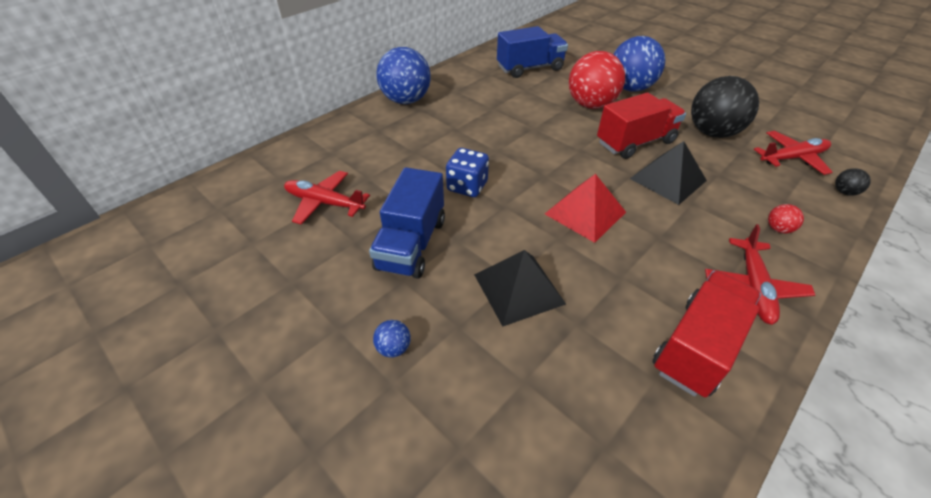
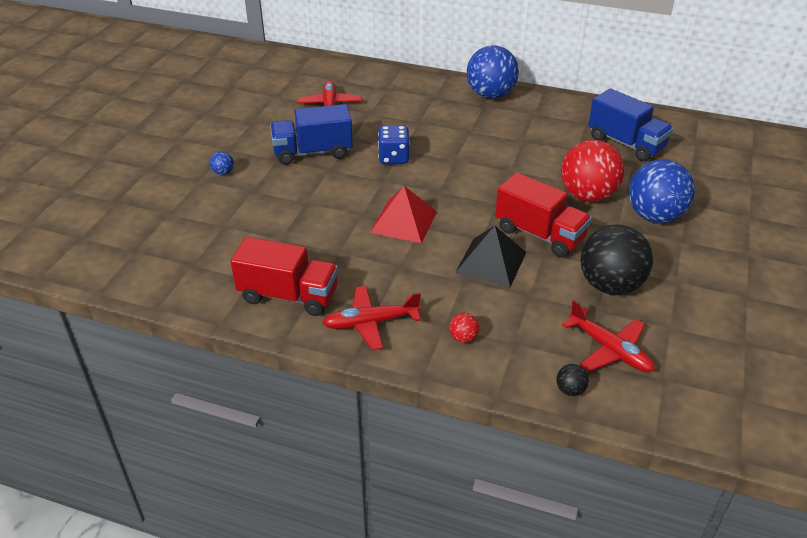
camera: 65 degrees right, 5 degrees down
(518, 289) = (298, 207): black pyramid -> none

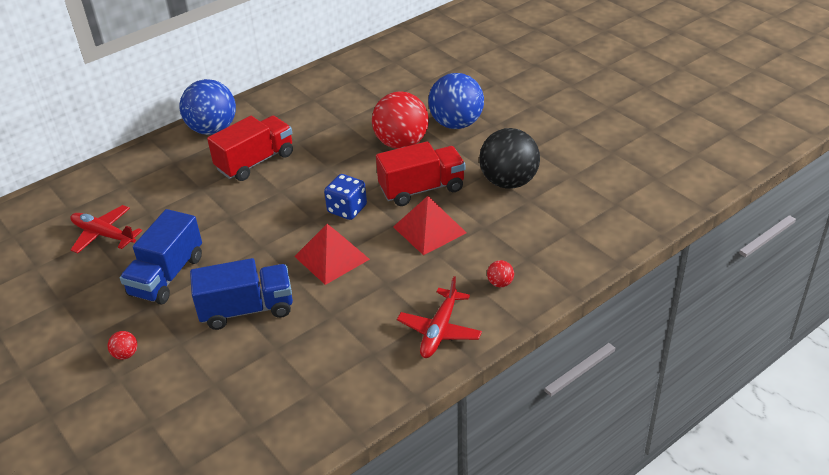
camera: 55 degrees left, 0 degrees up
(223, 172) = (126, 354): blue ball -> red ball
(288, 295) = (360, 371): red truck -> red truck (255, 162)
(393, 158) = (236, 226): blue dice -> blue dice (347, 209)
(491, 262) = (429, 229): black pyramid -> red pyramid
(570, 390) = (594, 252): black ball -> none
(609, 349) = (570, 214): red plane -> none
(626, 143) = (360, 93): blue truck -> blue truck (247, 309)

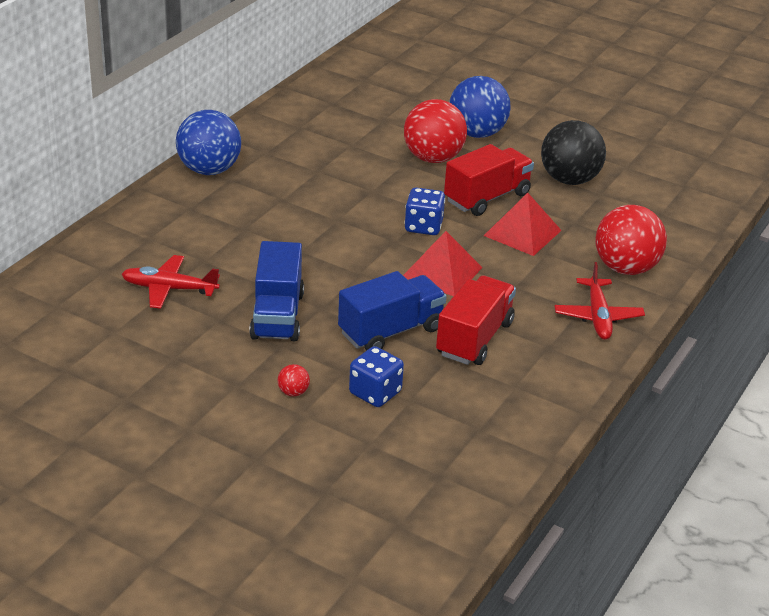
camera: 25 degrees left, 5 degrees down
(190, 370) = (375, 393): none -> blue dice
(255, 162) = (286, 196): red truck -> red truck (474, 338)
(500, 283) = (625, 268): red ball -> red ball, size x2.48

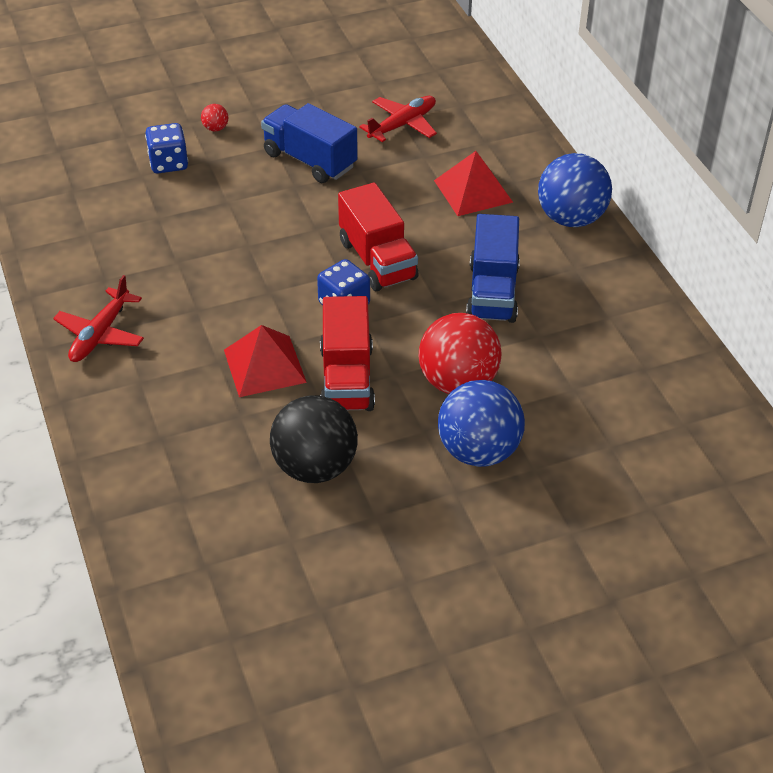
camera: 130 degrees right, 10 degrees up
(391, 331) = (224, 206): blue truck -> blue truck (492, 292)
(442, 272) = (265, 277): red pyramid -> red pyramid (473, 191)
(474, 338) = (163, 244): red truck -> red truck (377, 260)
(597, 316) = (100, 334): red plane -> red plane turned 105 degrees counterclockwise
(625, 268) = (135, 401): red ball -> none

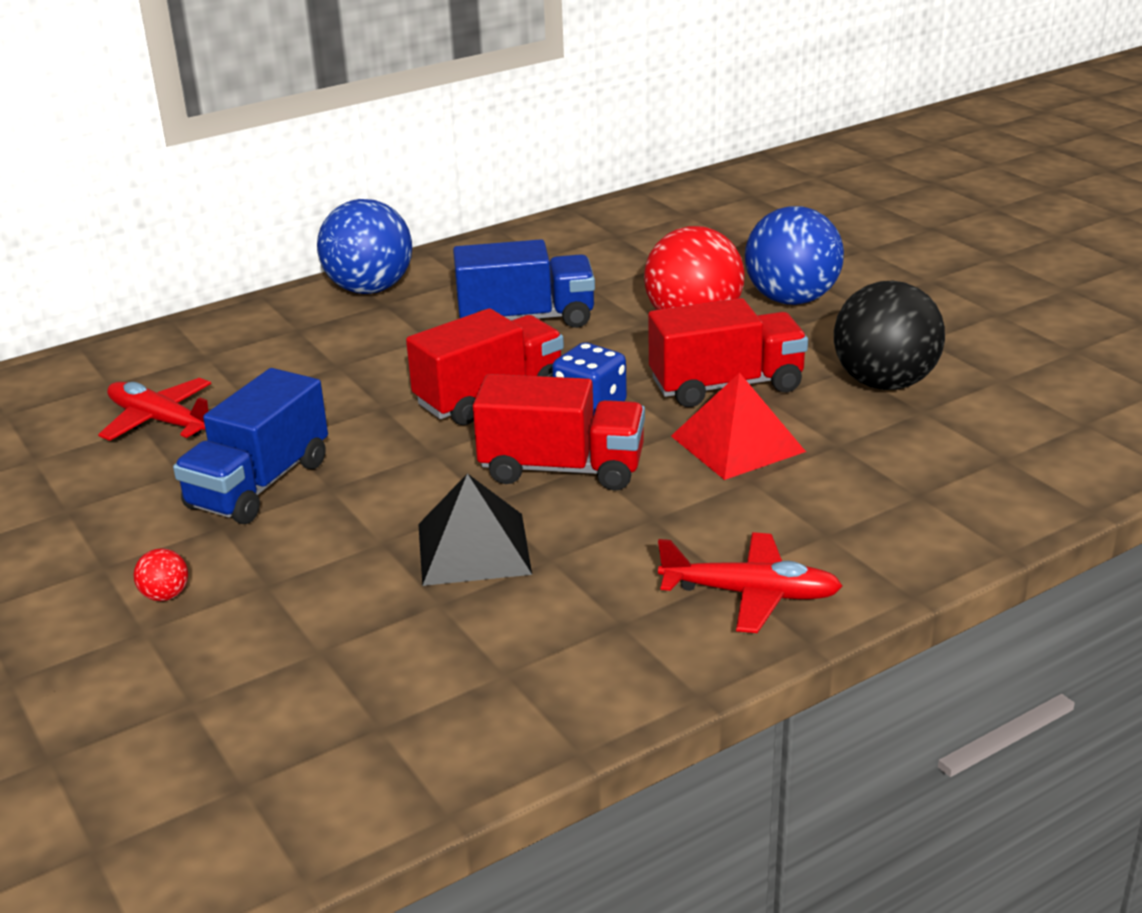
camera: 100 degrees left, 15 degrees down
(168, 163) = (278, 626): blue dice -> none
(202, 234) = (473, 548): none -> black pyramid
(271, 280) = (562, 469): none -> red truck
(473, 191) = (322, 352): red pyramid -> none

